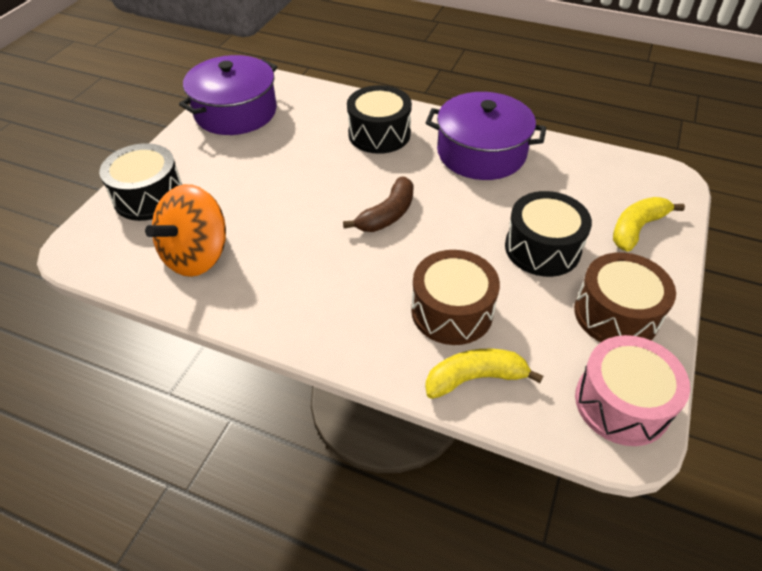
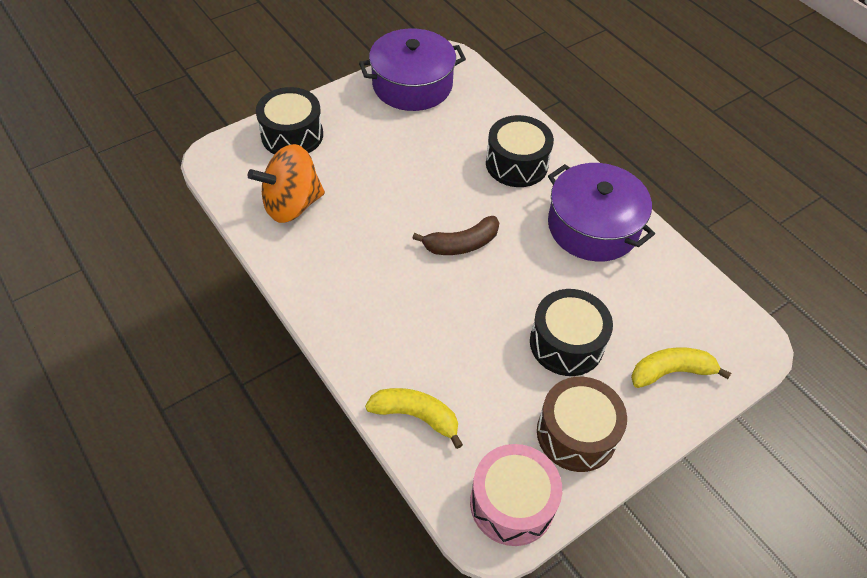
camera: 30 degrees right, 5 degrees up
(452, 311) = (444, 354): brown drum -> none

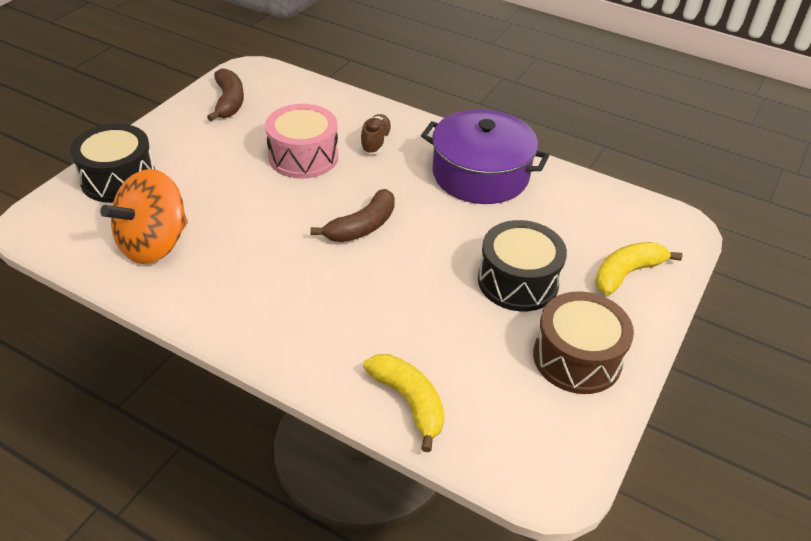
camera: 25 degrees left, 10 degrees down
(412, 85) = (229, 102): purple pot -> brown banana
(416, 416) = (409, 402): yellow banana -> yellow banana turned 60 degrees clockwise
(512, 503) = (556, 447): pink drum -> pink drum (303, 156)
(516, 164) = (375, 142): black drum -> brown shoe

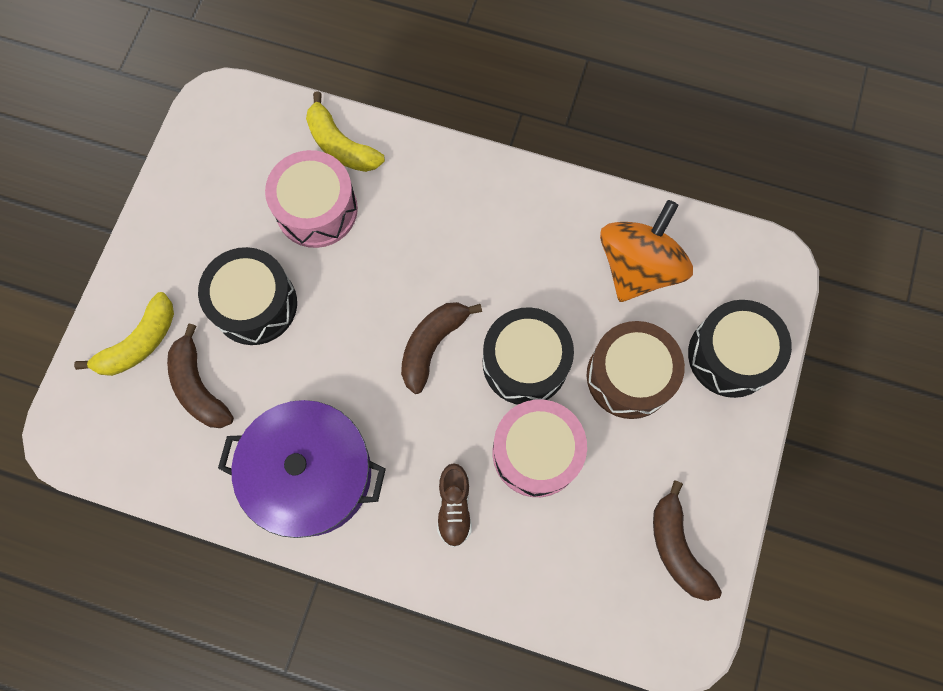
camera: 170 degrees right, 30 degrees up
(288, 203) = (525, 363): none -> black drum
(447, 345) = (316, 209): none -> pink drum
(570, 236) = (199, 386): none -> brown banana
(577, 358) = (196, 222): brown drum -> brown drum (629, 376)

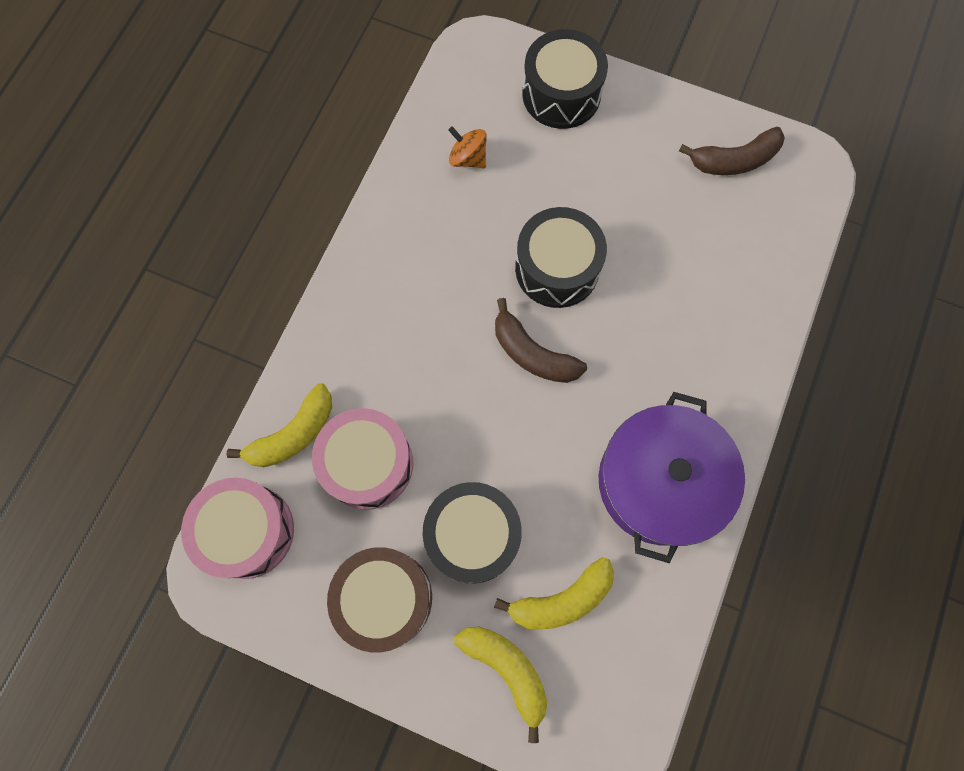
camera: 85 degrees left, 0 degrees up
(199, 386) = (562, 599): brown banana -> yellow banana
(454, 507) = (696, 345): brown shoe -> none
(536, 452) = (645, 267): pink drum -> pink drum (247, 531)
(629, 376) = (576, 179): brown drum -> brown drum (385, 598)
(638, 267) = (468, 158): orange spinning top -> orange spinning top, size x0.49

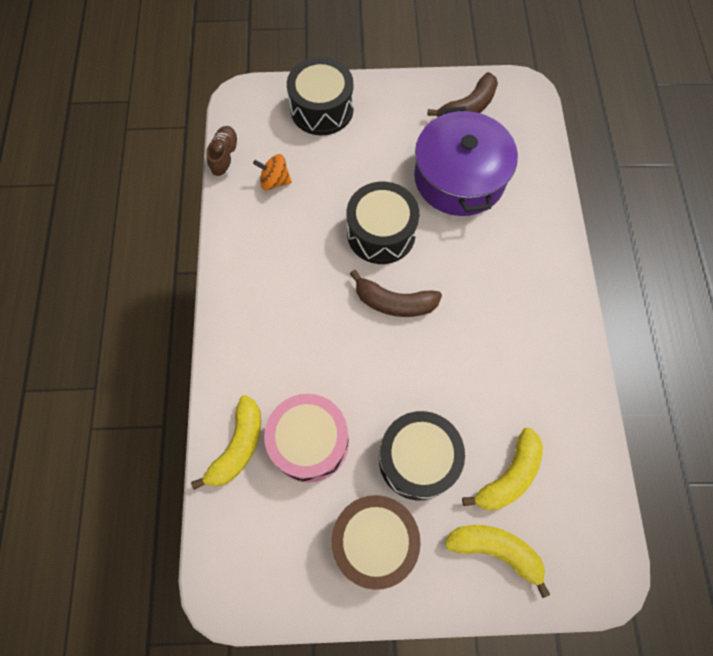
camera: 25 degrees left, 5 degrees down
(247, 531) = (237, 542): pink drum -> none
(427, 107) = (225, 156): none -> brown shoe
(660, 482) = (534, 354): purple pot -> purple pot (459, 178)

